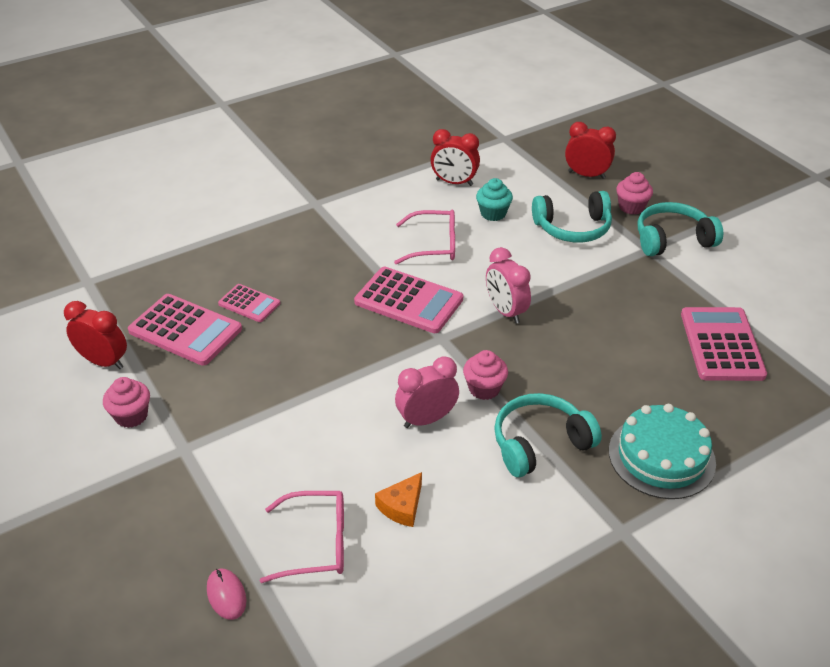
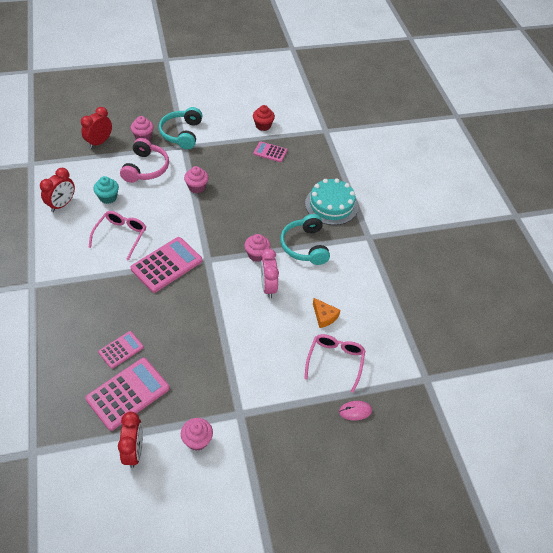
camera: 75 degrees left, 10 degrees up
(104, 362) = (134, 451): red clock -> red clock turned 135 degrees clockwise
(505, 311) = (201, 224): pink clock -> none
(573, 228) = (146, 168): turquoise headphones -> pink headphones
(575, 286) = (197, 187): none -> pink cupcake
(721, 344) = (270, 152): pink calculator -> pink calculator, size x0.56
(777, 319) = (263, 126): none -> red cupcake

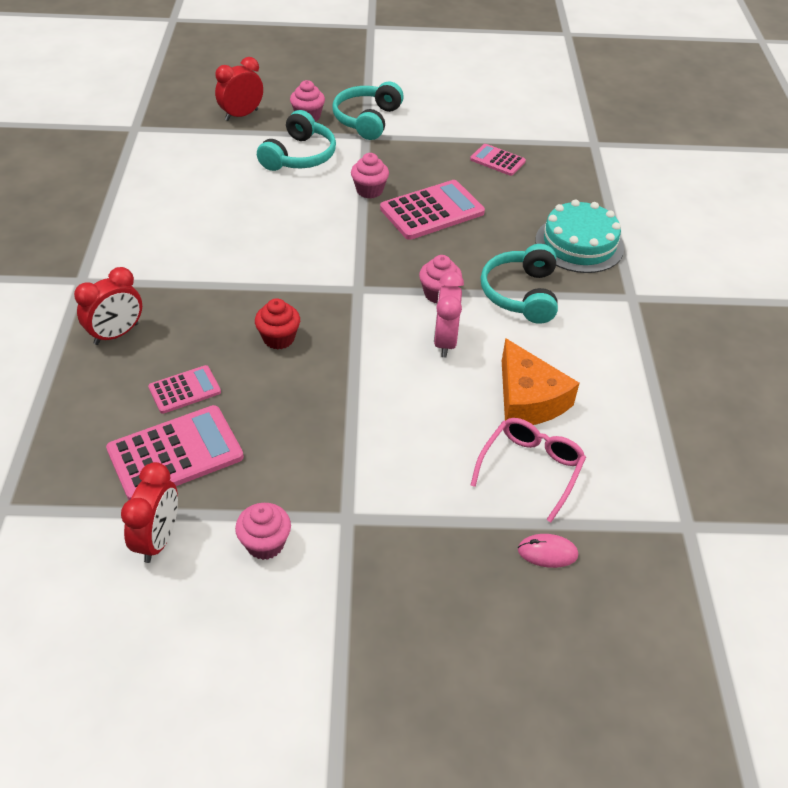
camera: 15 degrees right, 5 degrees down
(62, 204) = (161, 184): red clock -> red clock (116, 334)
(108, 197) = (231, 185): turquoise cupcake -> none
(121, 236) = (234, 237): pink glasses -> none
(146, 168) = (299, 156): pink headphones -> turquoise headphones
(166, 265) = (292, 285): pink calculator -> pink calculator (432, 211)
(263, 126) = (495, 125): red cupcake -> red cupcake (279, 338)
(324, 316) = (528, 399): orange cheese -> orange cheese, size x1.78

